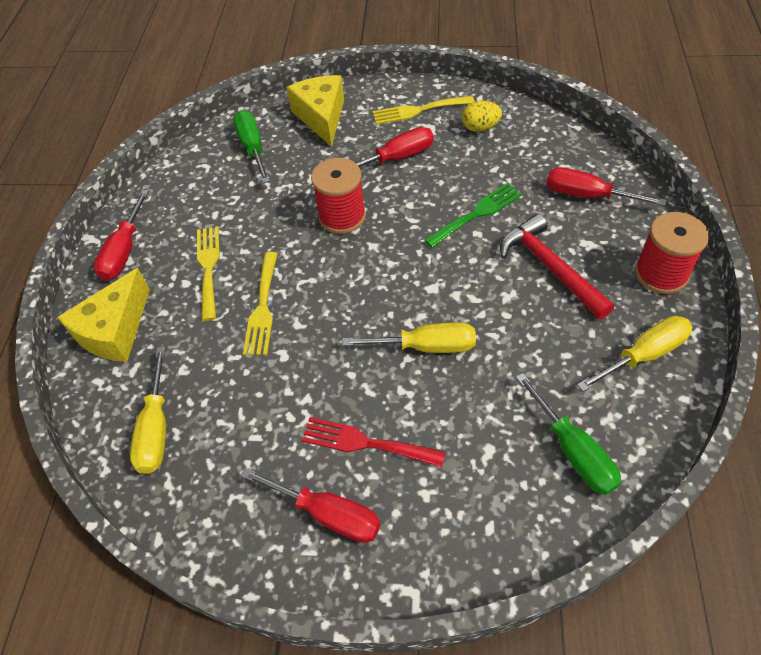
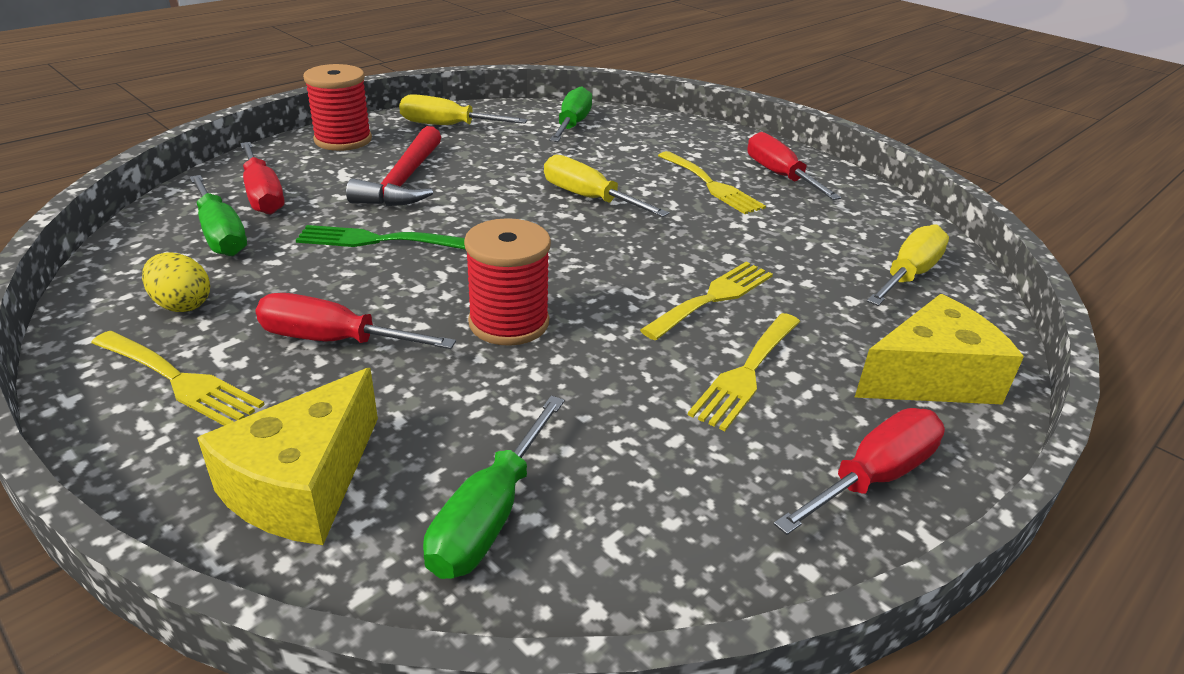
camera: 145 degrees left, 20 degrees down
(365, 443) = (712, 185): red fork -> yellow fork
(546, 162) = (220, 234): none -> green screwdriver

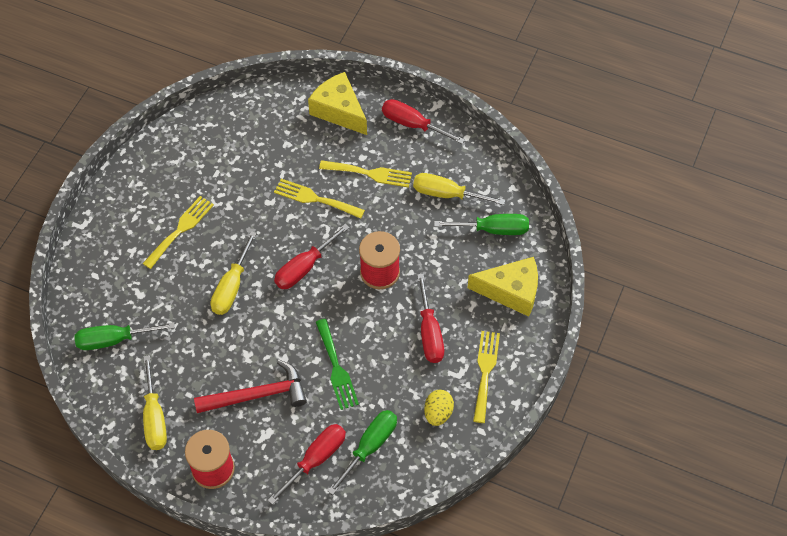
camera: 110 degrees left, 25 degrees up
(779, 175) = (147, 197): red screwdriver -> red screwdriver (304, 267)
(909, 275) = (249, 123): yellow screwdriver -> yellow screwdriver (447, 194)

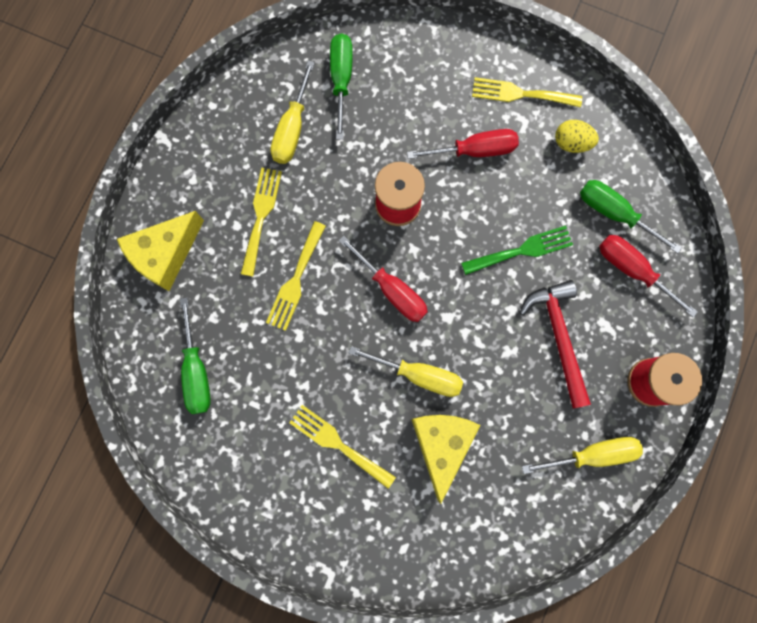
camera: 90 degrees left, 20 degrees up
(114, 340) = (493, 514): green screwdriver -> green screwdriver (196, 371)
(412, 124) = (190, 166): red screwdriver -> none
(511, 291) = (421, 64): yellow cheese -> yellow cheese (441, 444)

